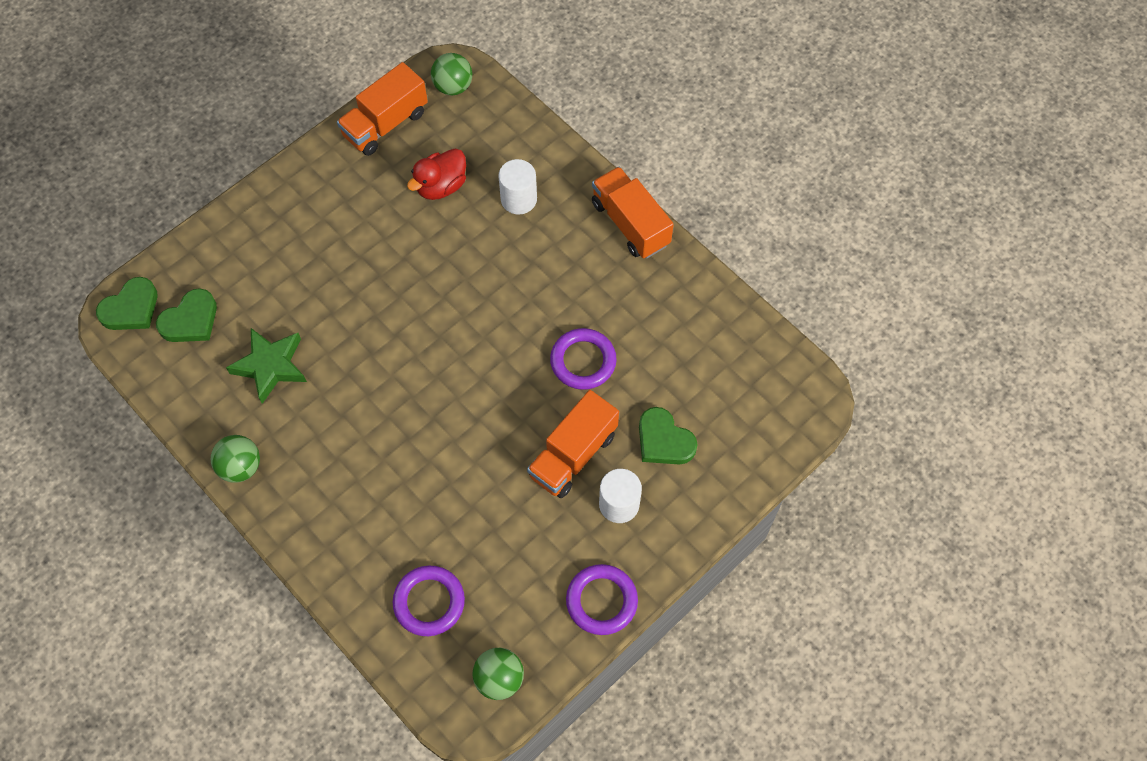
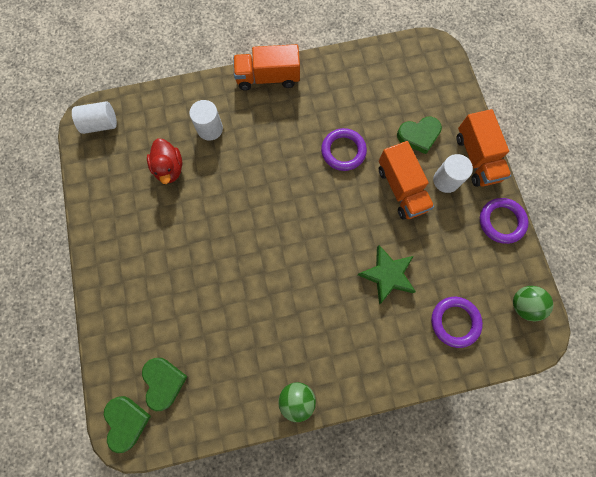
camera: 60 degrees left, 10 degrees up
(270, 366) = (233, 342): green star -> green star (387, 275)
(385, 124) = (98, 179): orange truck -> orange truck (476, 158)
(453, 87) = (101, 124): green ball -> white cylinder

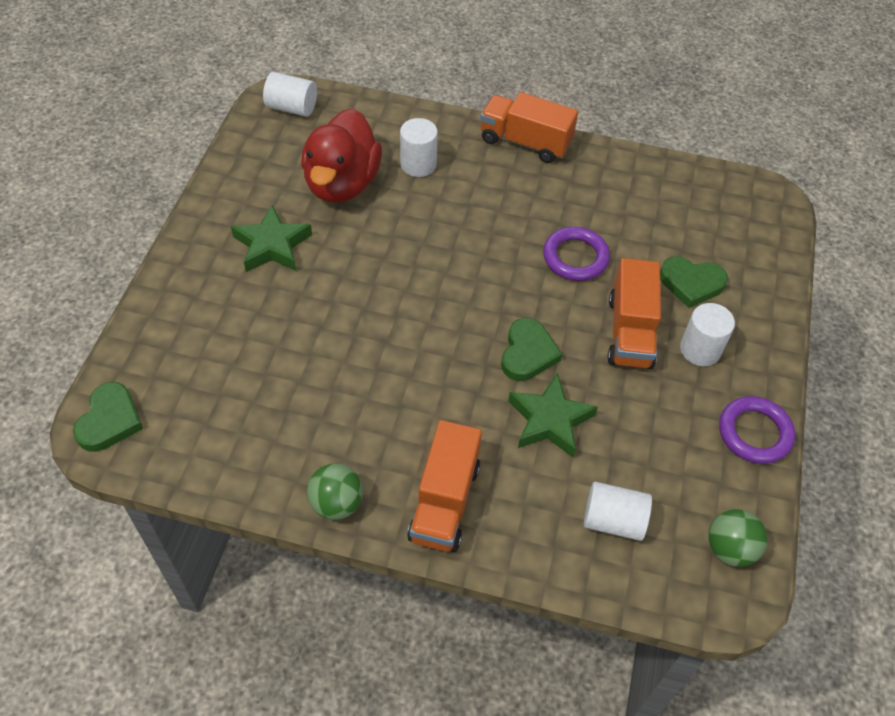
camera: 25 degrees right, 20 degrees down
(152, 239) = (272, 245): none -> green star
(163, 382) = (183, 400): green heart -> green heart (527, 353)
(169, 168) = (342, 183): red duck -> red duck, size x1.65
(454, 322) = (613, 520): purple ring -> white cylinder
(476, 158) = (760, 343): orange truck -> orange truck (444, 502)

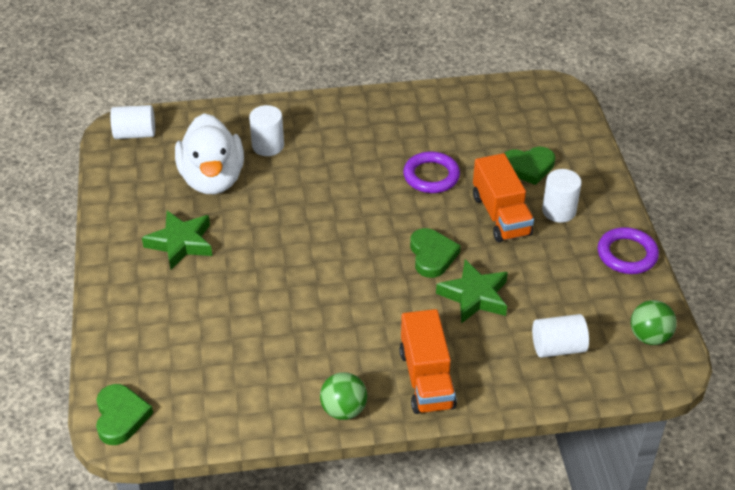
camera: 20 degrees left, 10 degrees down
(342, 183) = (212, 179): red duck -> white duck
(525, 142) = (345, 104): orange truck -> none

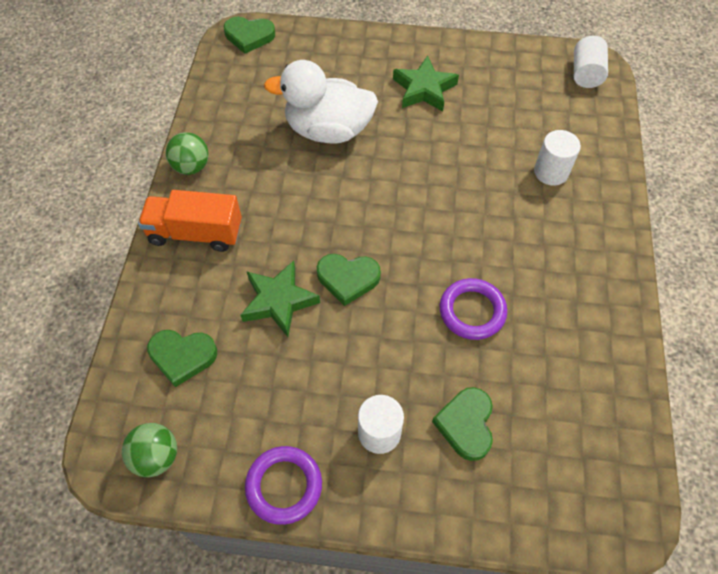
camera: 105 degrees right, 15 degrees up
(212, 179) = (507, 121): white duck -> white duck (328, 130)
(501, 215) = (389, 364): orange truck -> none
(558, 347) = (182, 356): white cylinder -> green heart

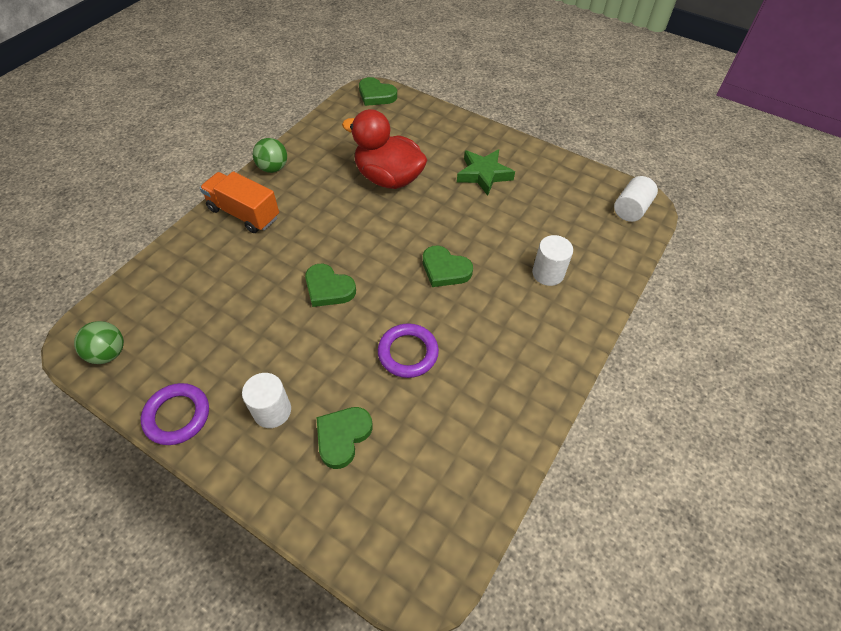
camera: 25 degrees right, 5 degrees down
(182, 356) = (175, 293): green heart -> green heart (445, 269)
(279, 301) = (267, 283): green star -> none
(328, 130) = (388, 178): white duck -> red duck

